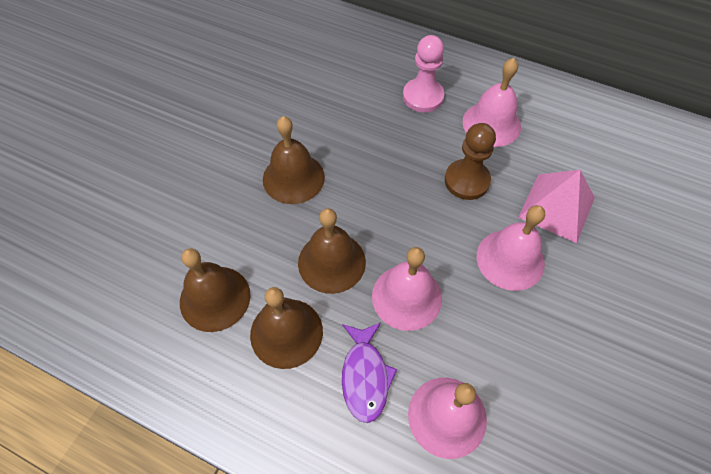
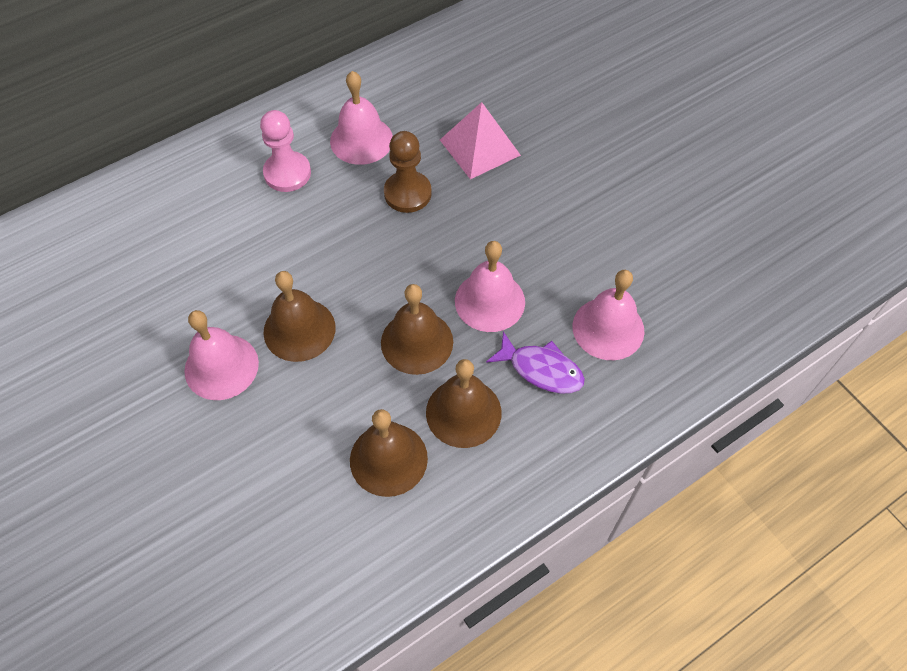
camera: 60 degrees left, 0 degrees up
(510, 259) = (505, 208): pink bell -> pink bell (221, 366)

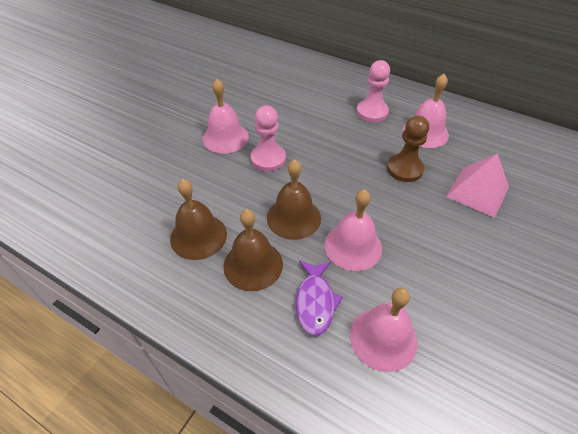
camera: 65 degrees right, 10 degrees down
(299, 329) = (268, 159): brown bell -> pink pawn

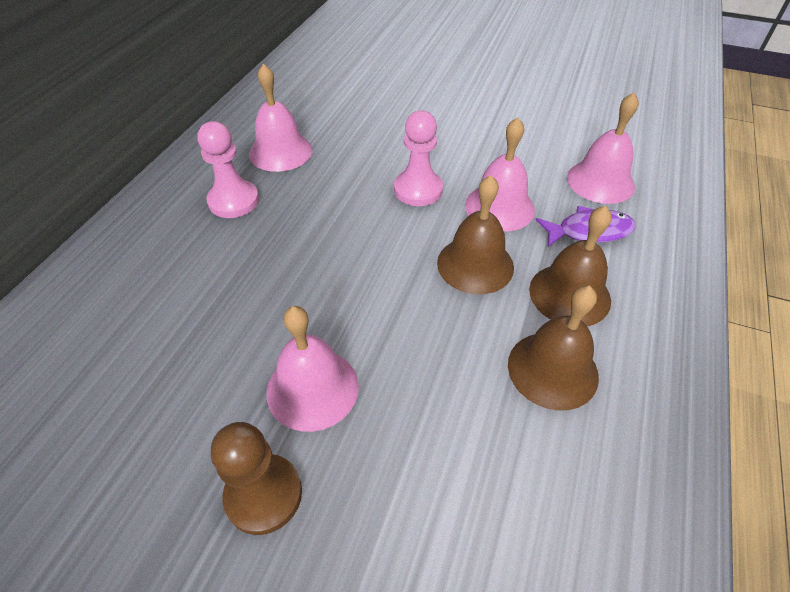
camera: 100 degrees left, 0 degrees up
(268, 159) = (361, 312): pink pawn -> pink pawn (418, 190)
(404, 169) = (356, 169): brown pawn -> brown pawn (263, 495)
(477, 191) = (383, 118): pink pyramid -> none

